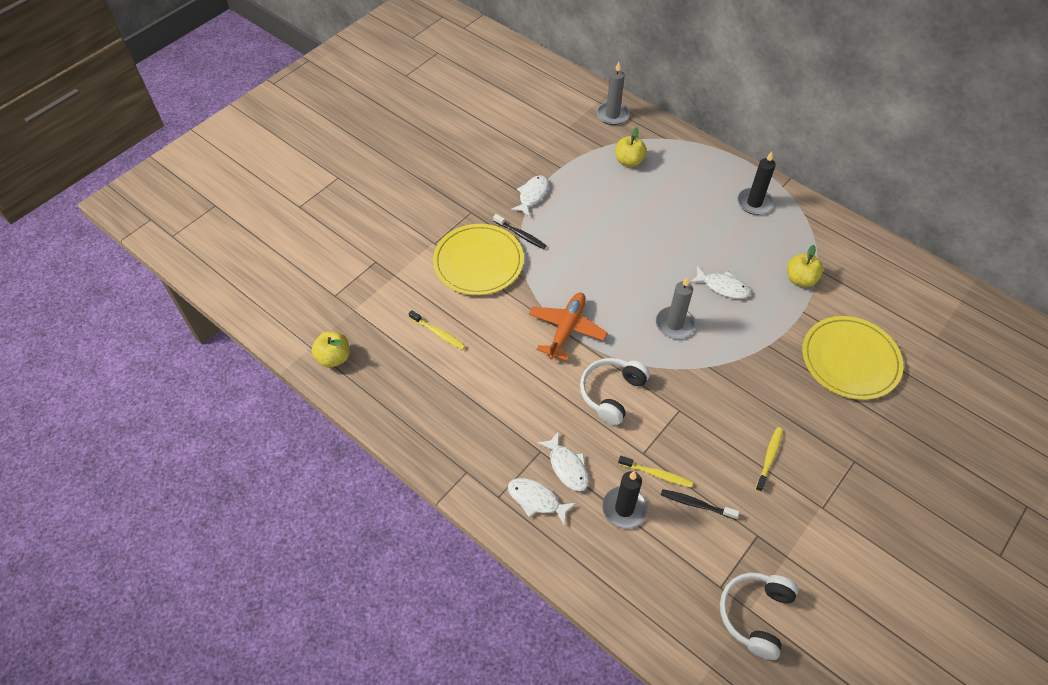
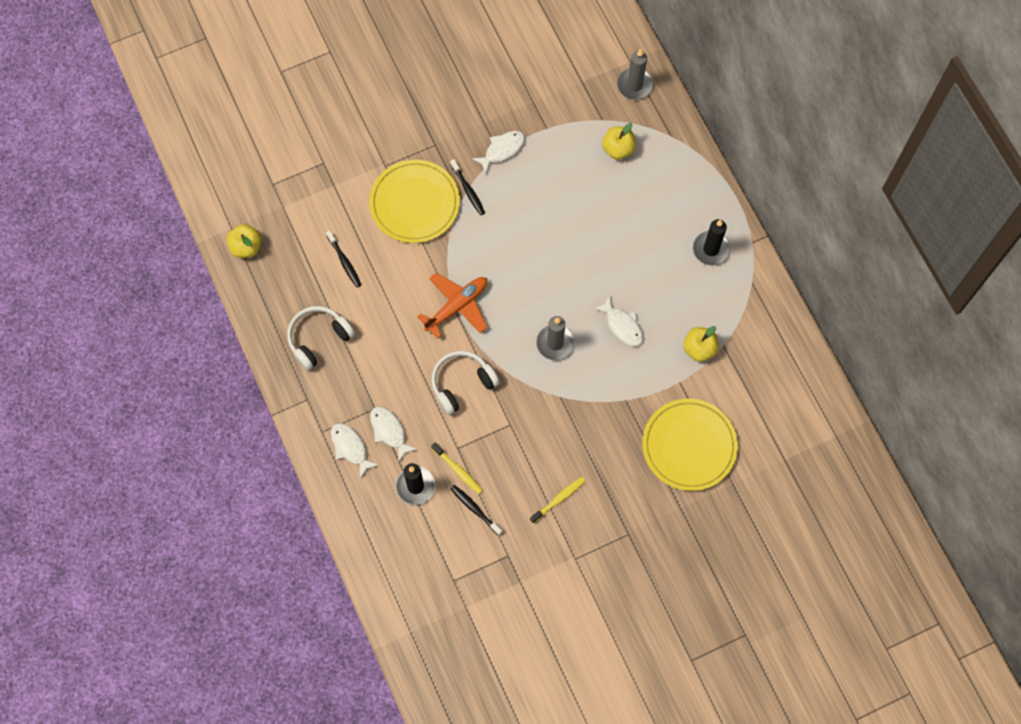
camera: 25 degrees right, 15 degrees up
(438, 333) = (344, 262): yellow toothbrush -> black toothbrush
(567, 466) = (389, 431): white fish -> white fish turned 150 degrees clockwise
(755, 615) = (467, 612): white headphones -> white headphones (318, 339)

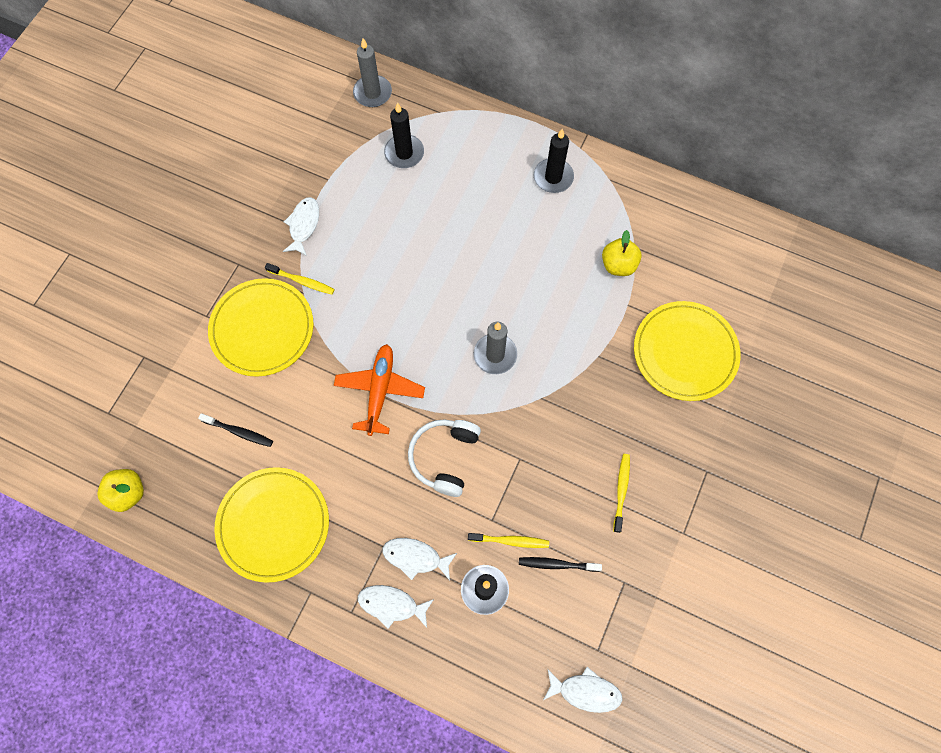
camera: 40 degrees left, 0 degrees up
(318, 339) = (273, 524): white headphones -> yellow plate
(468, 190) = (302, 281): black toothbrush -> yellow toothbrush
(618, 149) = (404, 153): yellow apple -> black candle
(622, 325) = (538, 295): white fish -> white fish (585, 691)

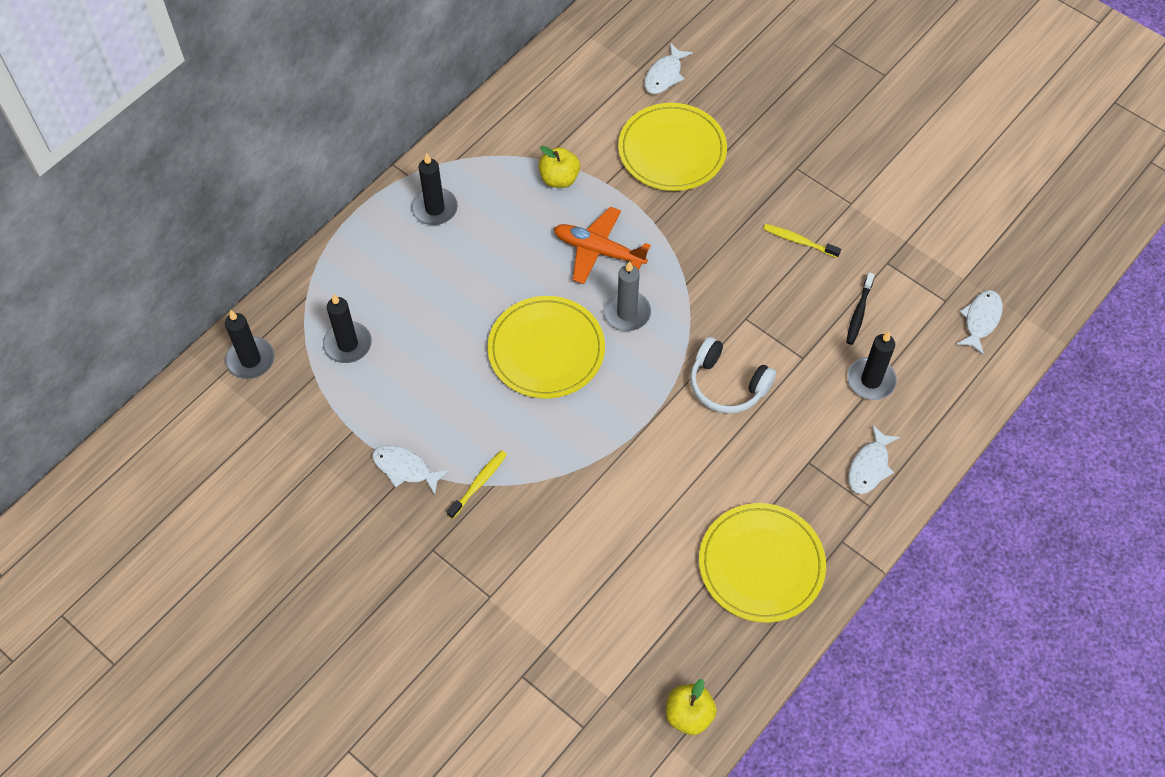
camera: 75 degrees left, 10 degrees down
(239, 432) = (646, 583): black toothbrush -> none
(262, 329) = (526, 537): yellow plate -> yellow plate (546, 350)
(372, 93) = (250, 360): grey candle -> black candle
(380, 390) = (636, 430): orange plane -> orange plane (598, 251)
(415, 557) = (826, 435): white fish -> white fish (664, 75)
(510, 541) = (827, 346): yellow toothbrush -> none

